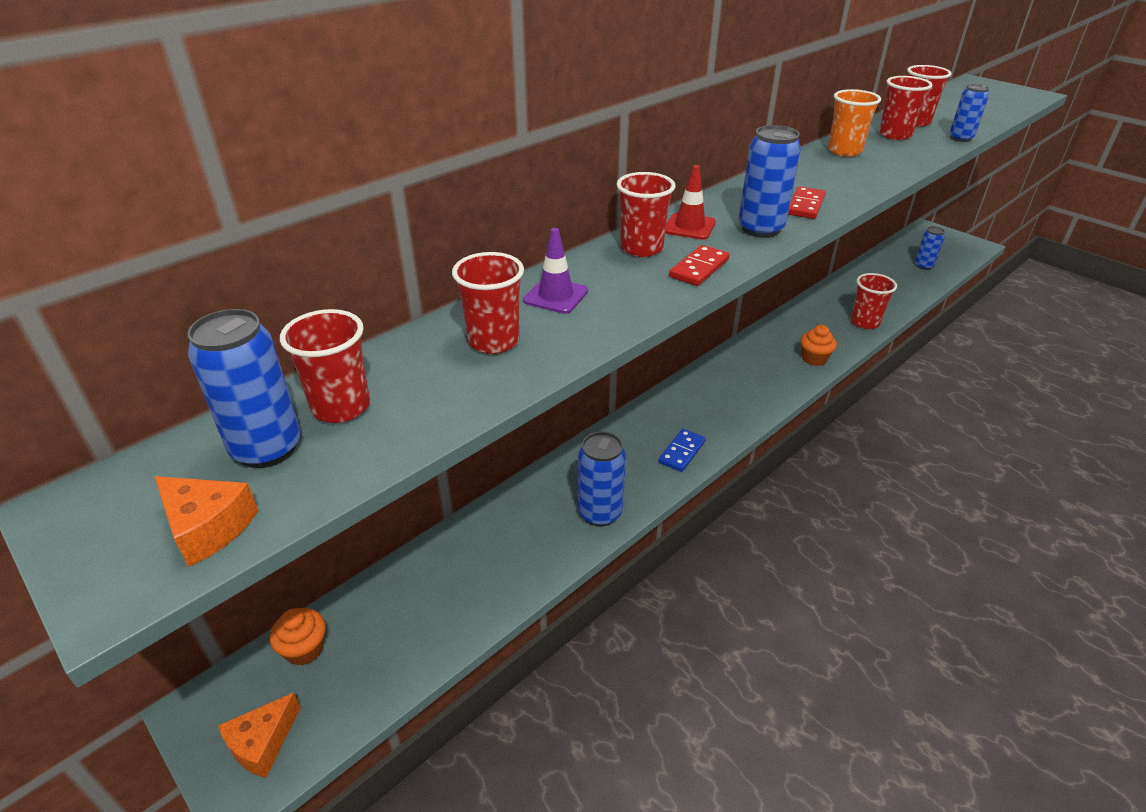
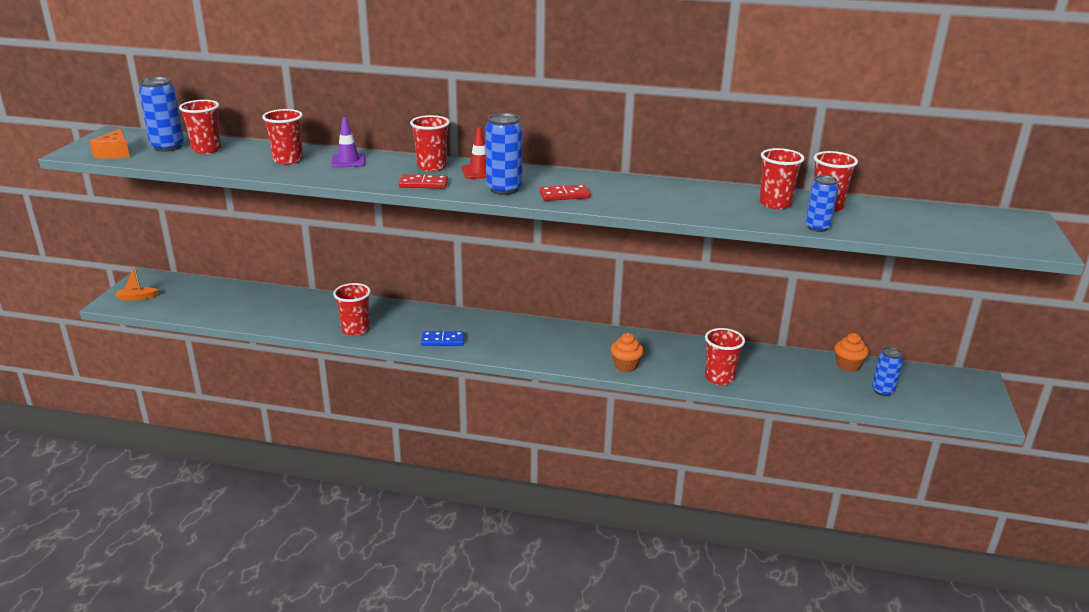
camera: 55 degrees right, 10 degrees down
(262, 743) = (137, 297): orange cheese -> orange boat
(305, 649) = (193, 286): orange cupcake -> orange cupcake (848, 365)
(600, 513) = (355, 330): blue can -> red cup
(844, 151) = (699, 192): orange cup -> none

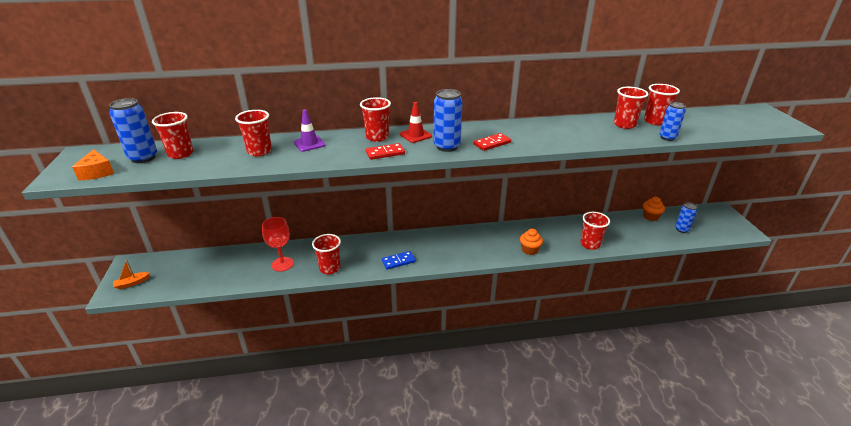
camera: 20 degrees left, 5 degrees up
(305, 314) = (282, 264): none -> red goblet

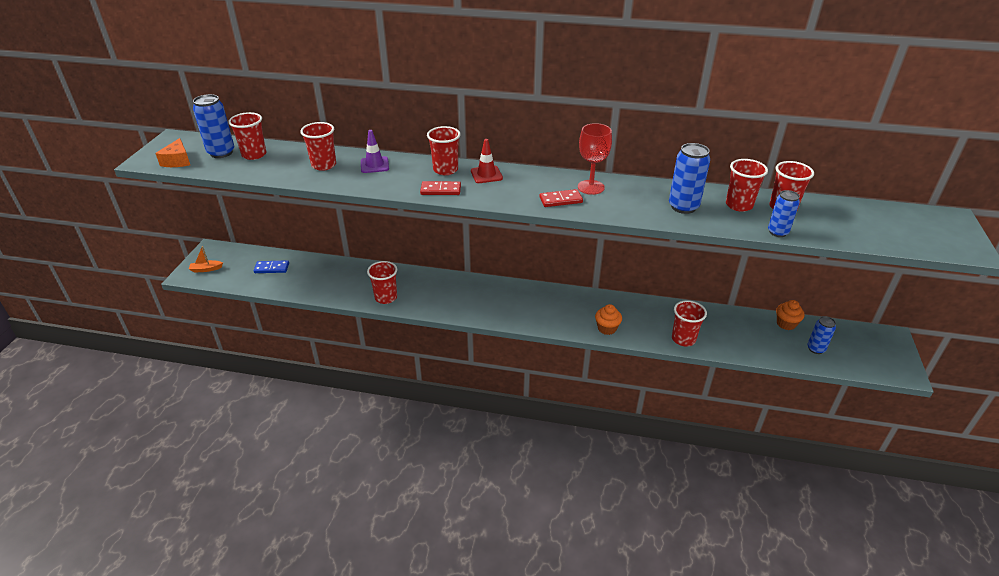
camera: 20 degrees right, 5 degrees up
(282, 264) = (343, 282): red goblet -> red goblet (591, 187)
(398, 261) = (457, 307): blue domino -> blue domino (272, 268)
(447, 146) = (509, 194): blue can -> blue can (683, 207)

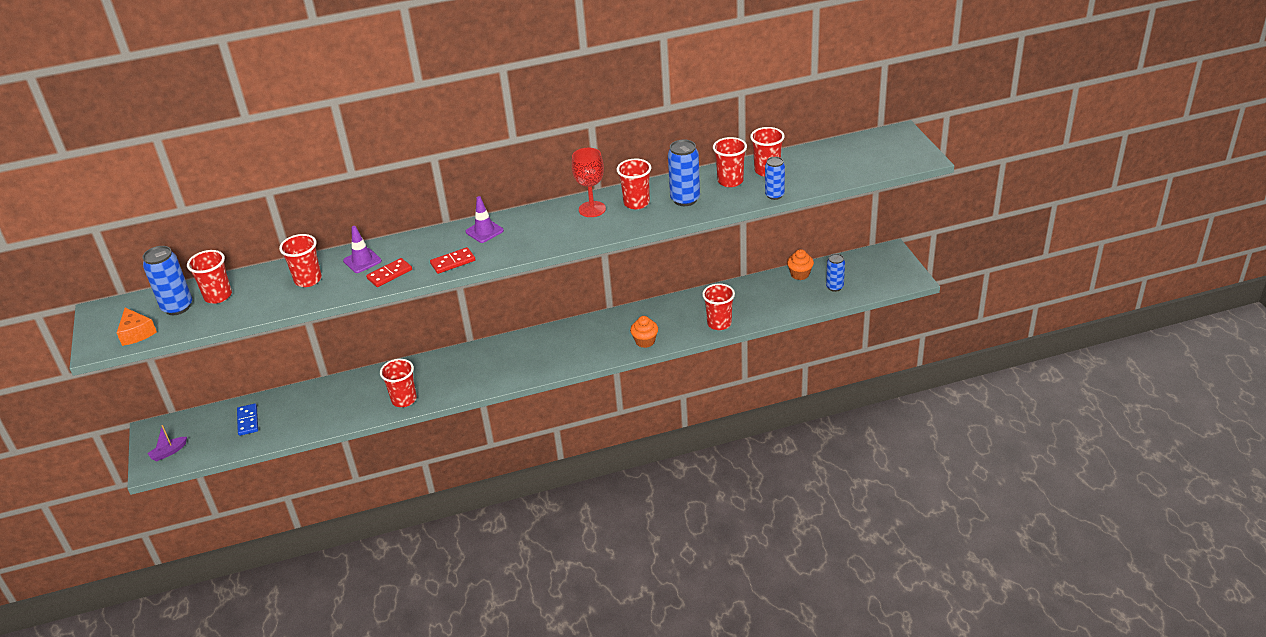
camera: 25 degrees left, 0 degrees up
(206, 269) = (169, 452): orange boat -> purple boat
(272, 268) = (248, 421): blue domino -> blue domino turned 75 degrees counterclockwise
(445, 170) = (439, 240): red cup -> red cup (636, 203)
(486, 175) = (484, 231): red traffic cone -> purple traffic cone
(560, 200) = (573, 231): red domino -> red domino (389, 274)

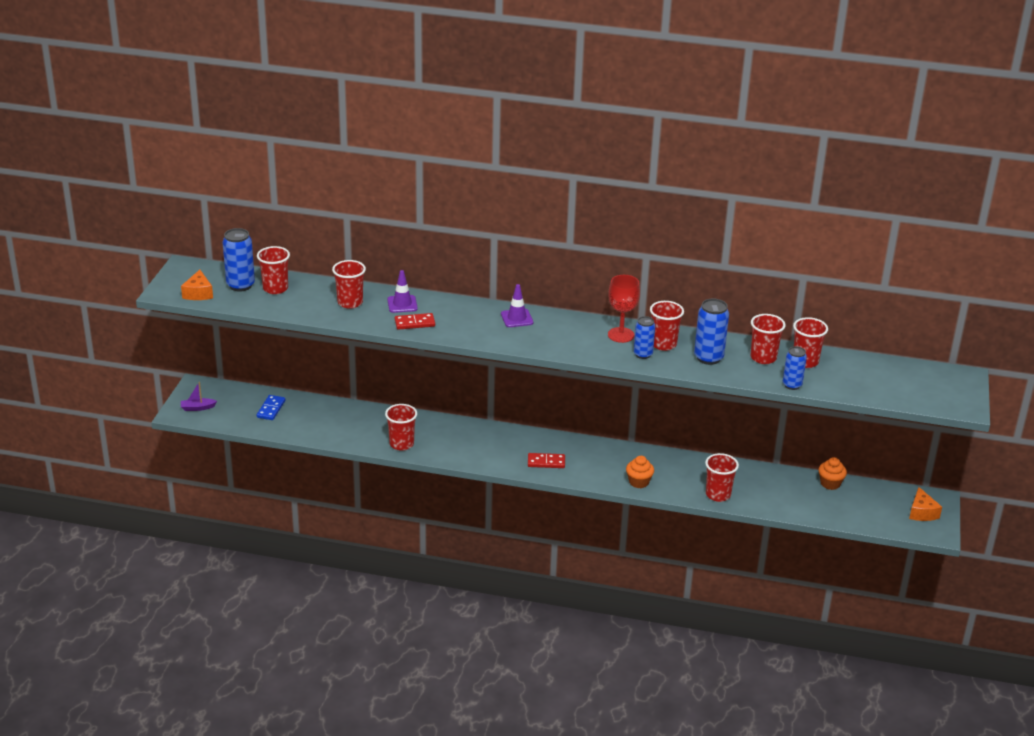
camera: 25 degrees right, 5 degrees down
(453, 262) = (471, 333): red domino -> red domino (546, 462)
(834, 287) = (854, 508): blue can -> blue can (643, 354)
(887, 268) = (922, 512): none -> orange cheese

